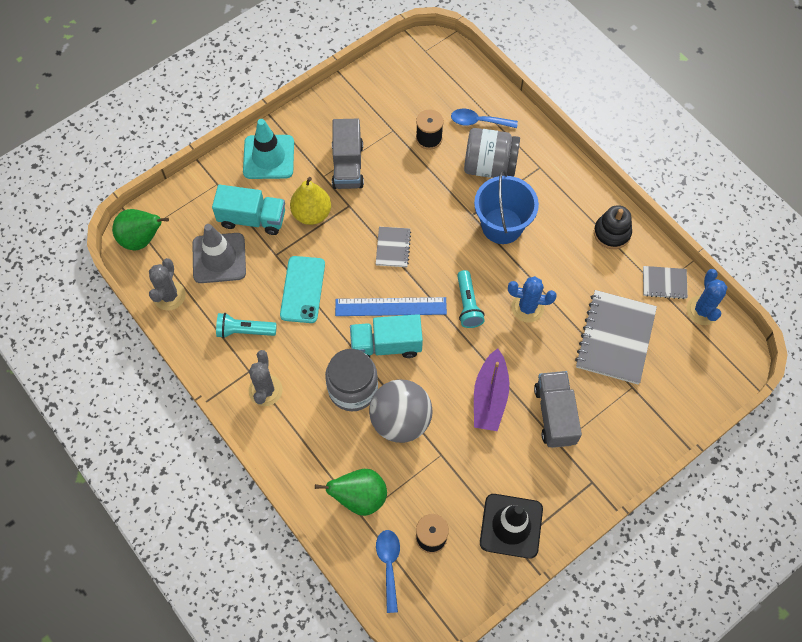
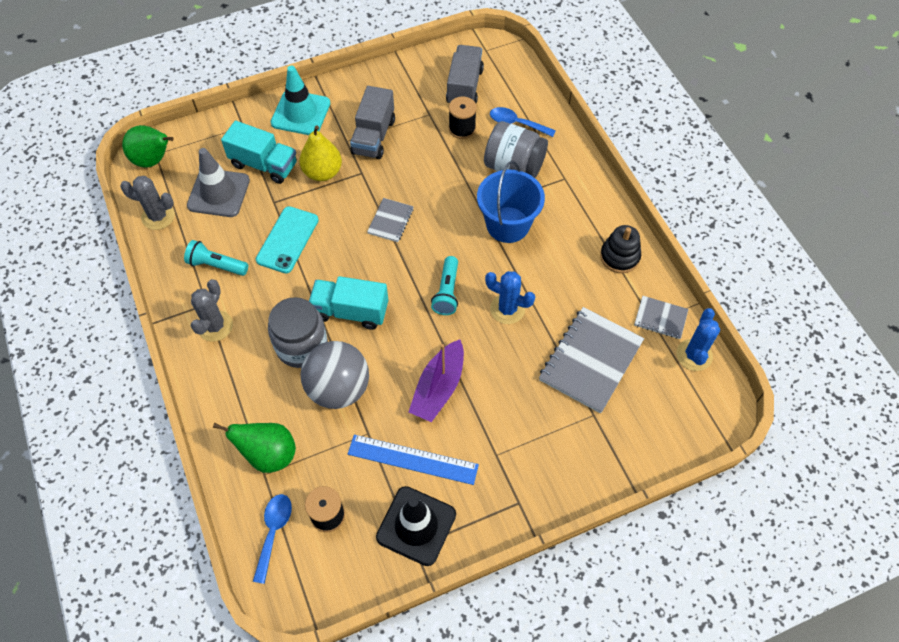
camera: 15 degrees right, 5 degrees down
(169, 296) = (158, 216): grey cactus -> grey cactus turned 75 degrees clockwise
(390, 307) = (368, 276): blue ruler -> blue ruler (412, 459)
(554, 415) = (501, 423): grey truck -> grey truck (464, 87)

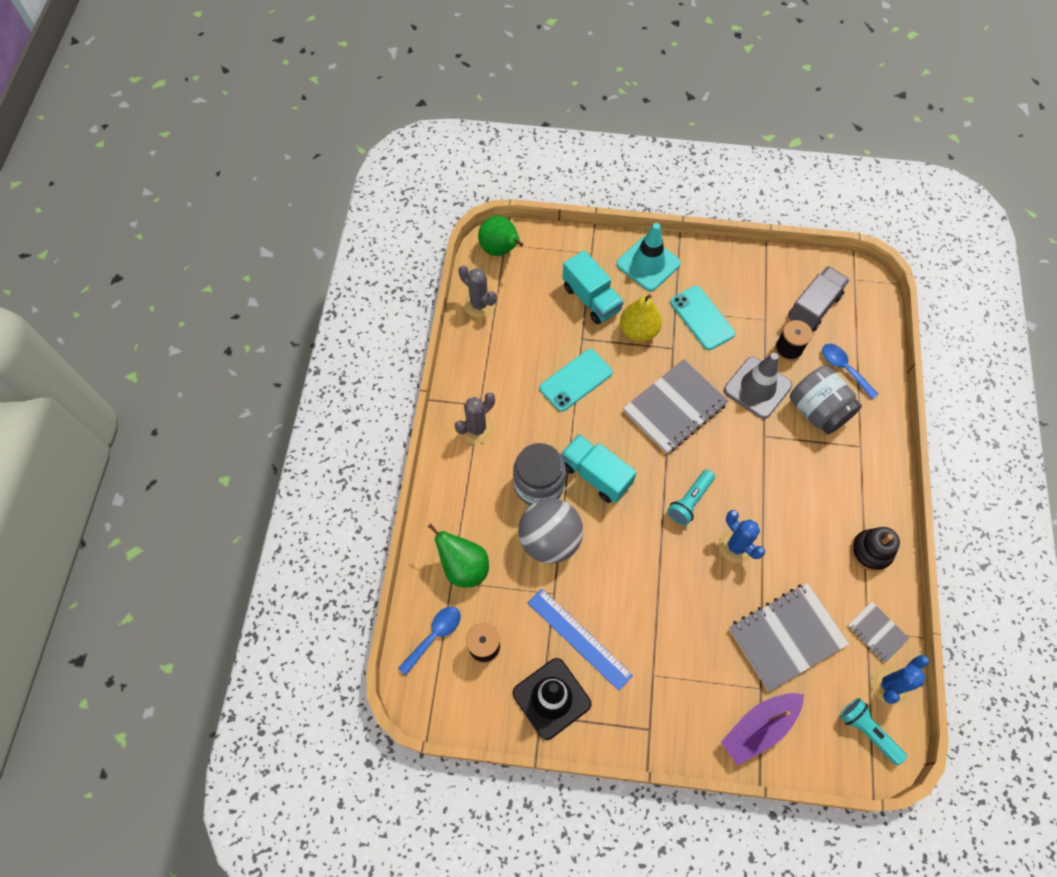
camera: 30 degrees right, 5 degrees up
(216, 265) = (505, 374): turquoise flashlight -> turquoise flashlight (867, 731)
(218, 193) = (539, 307): grey traffic cone -> grey traffic cone (757, 388)
(373, 136) = (702, 318): grey truck -> turquoise phone
(390, 221) = (675, 407): grey notebook -> grey notebook, size x1.94
(438, 388) = (635, 586): purple boat -> purple boat (759, 728)
(507, 224) = (780, 465): blue bucket -> none

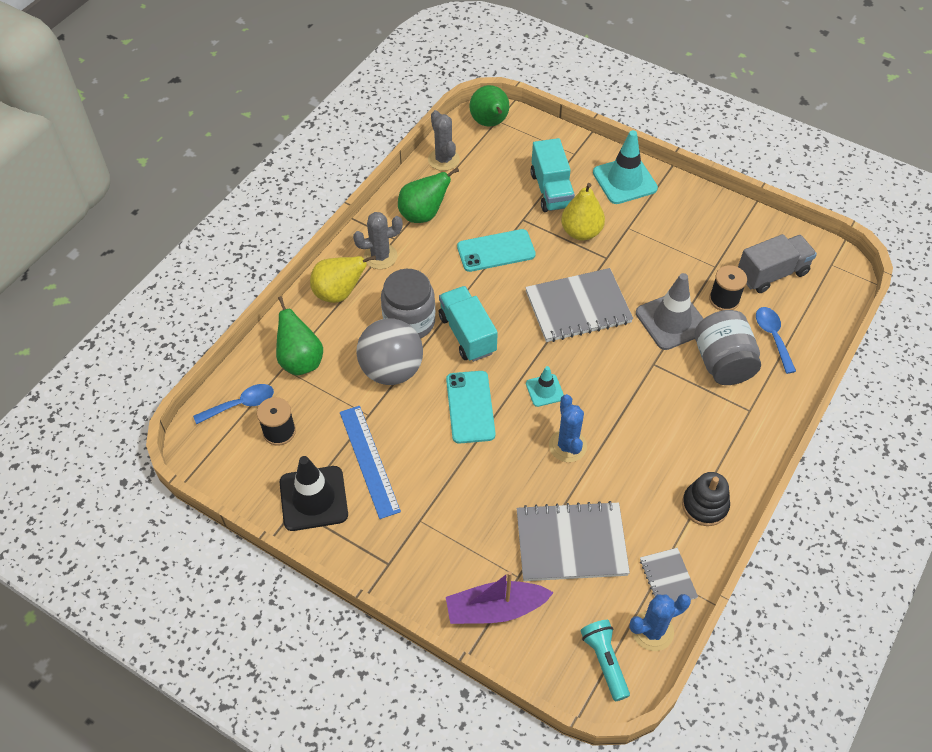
camera: 25 degrees right, 10 degrees down
(460, 483) = (339, 293): none -> yellow pear
(492, 369) = (423, 214): none -> green pear
(689, 501) = (544, 390): turquoise flashlight -> turquoise traffic cone
(702, 318) = (651, 243): turquoise phone -> turquoise phone (470, 407)

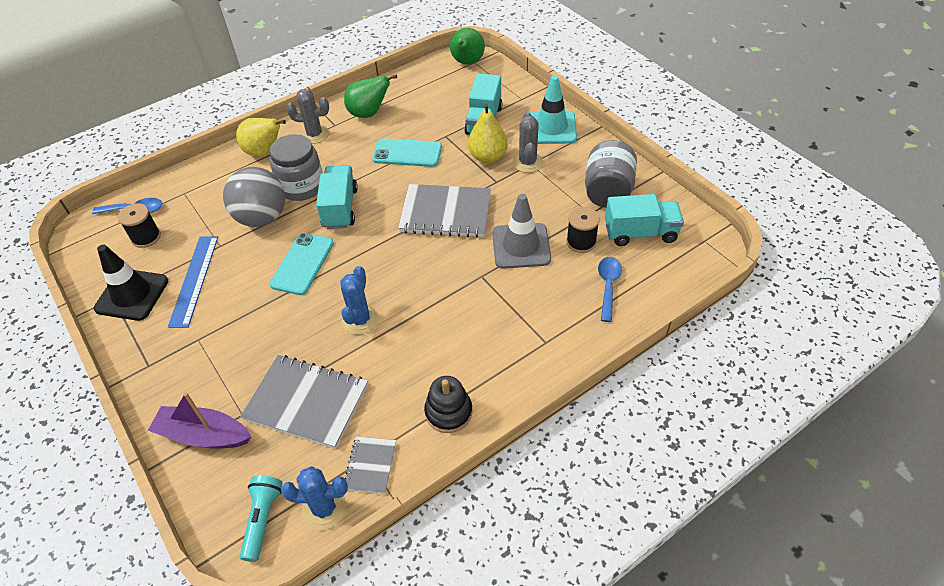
camera: 25 degrees right, 5 degrees down
(300, 361) = (200, 192): green pear -> none
(443, 159) = (412, 79): grey cactus -> grey cactus (527, 162)
(544, 390) = (372, 269): turquoise traffic cone -> none
(722, 363) = (546, 294): grey jar -> grey jar (608, 192)
(772, 273) = (640, 233): grey truck -> turquoise truck

